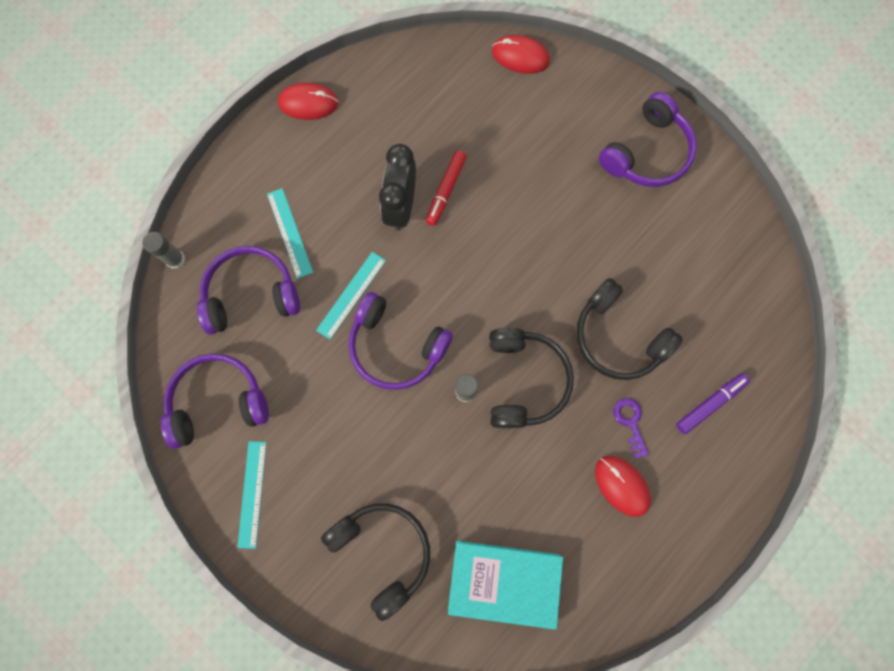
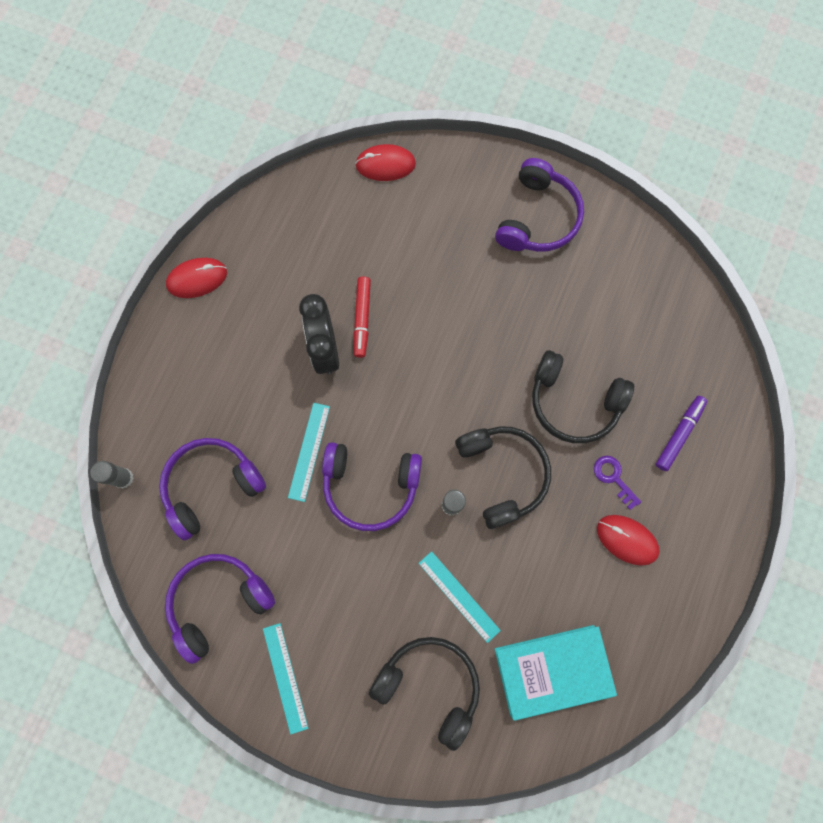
camera: 20 degrees left, 0 degrees up
(289, 233) = (226, 412): turquoise ruler -> turquoise ruler (459, 596)

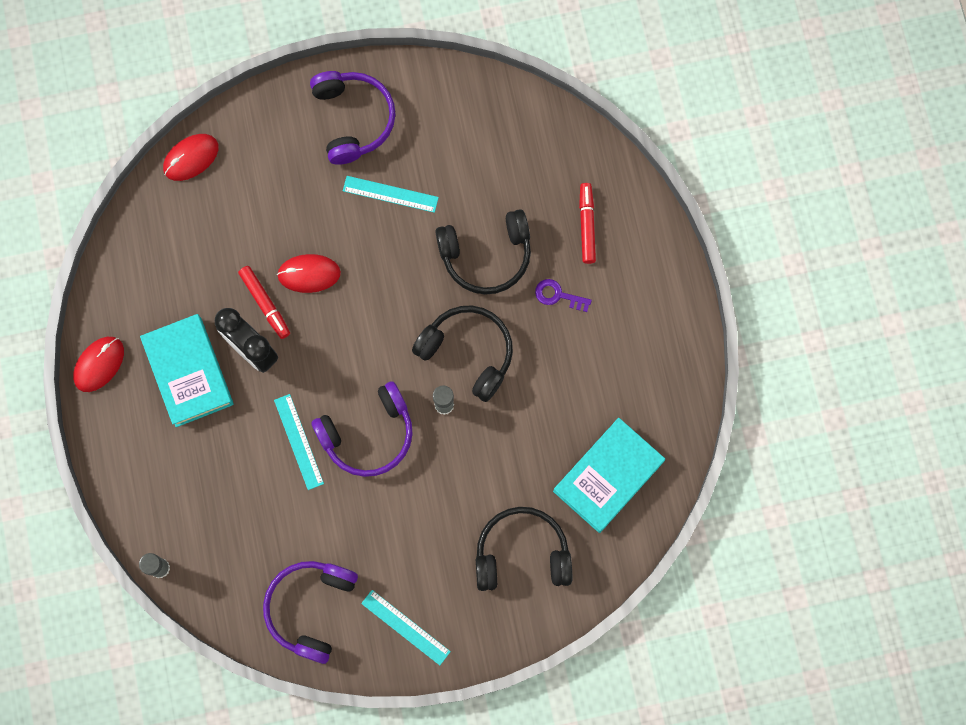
camera: 35 degrees left, 0 degrees up
(211, 485) = (238, 523): purple headphones -> none
(262, 332) = (188, 372): none -> turquoise book
(459, 596) = (498, 471): turquoise ruler -> turquoise ruler (390, 194)
(627, 540) = (600, 337): red mouse -> red mouse (309, 274)
(679, 434) = (587, 225): purple marker -> red marker

